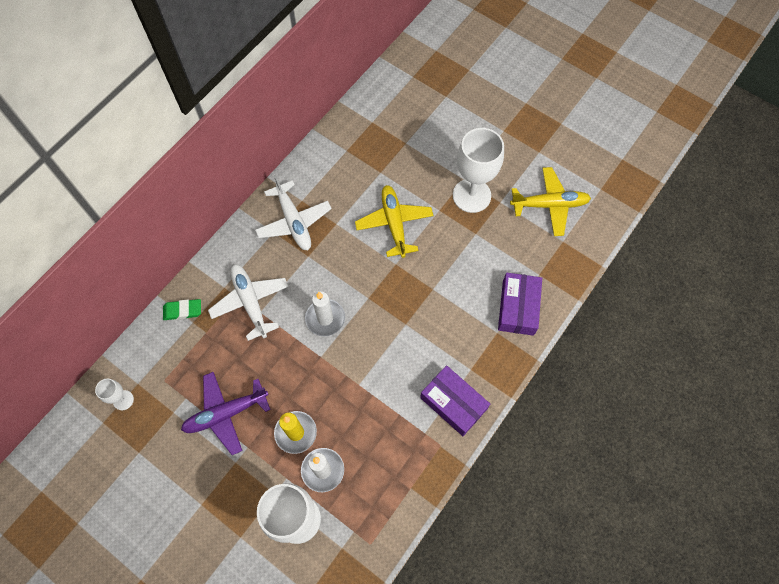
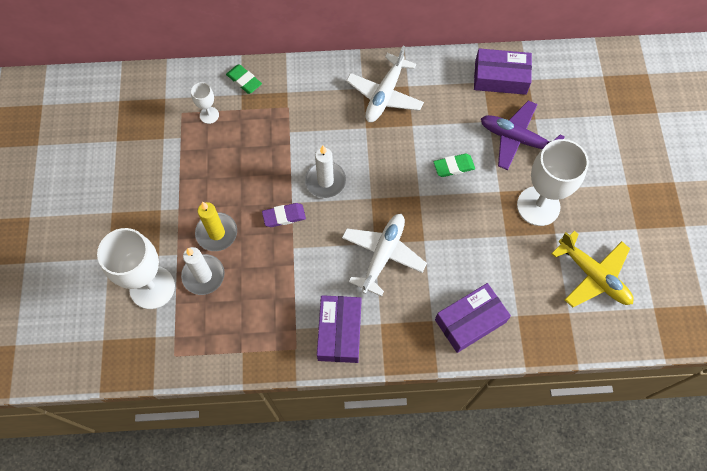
camera: 50 degrees right, 0 degrees up
(123, 400) = (145, 99): white goblet -> white goblet (209, 115)
(225, 414) = (191, 173): purple plane -> purple plane (517, 139)
(250, 302) = (291, 119): white plane -> white plane (383, 254)
(327, 371) = (284, 216): none -> purple eraser
(353, 137) = (500, 77): none -> purple box
(394, 223) = (453, 167): yellow plane -> green eraser

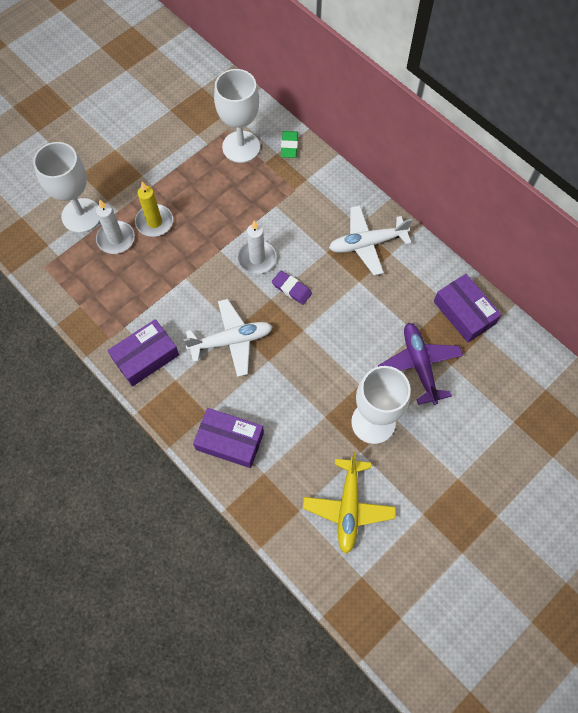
camera: 50 degrees right, 0 degrees up
(209, 115) = (241, 147): white goblet -> white goblet, size x2.12
(284, 216) = (204, 253): purple eraser -> purple eraser (291, 289)
(453, 167) = (350, 336): green eraser -> none

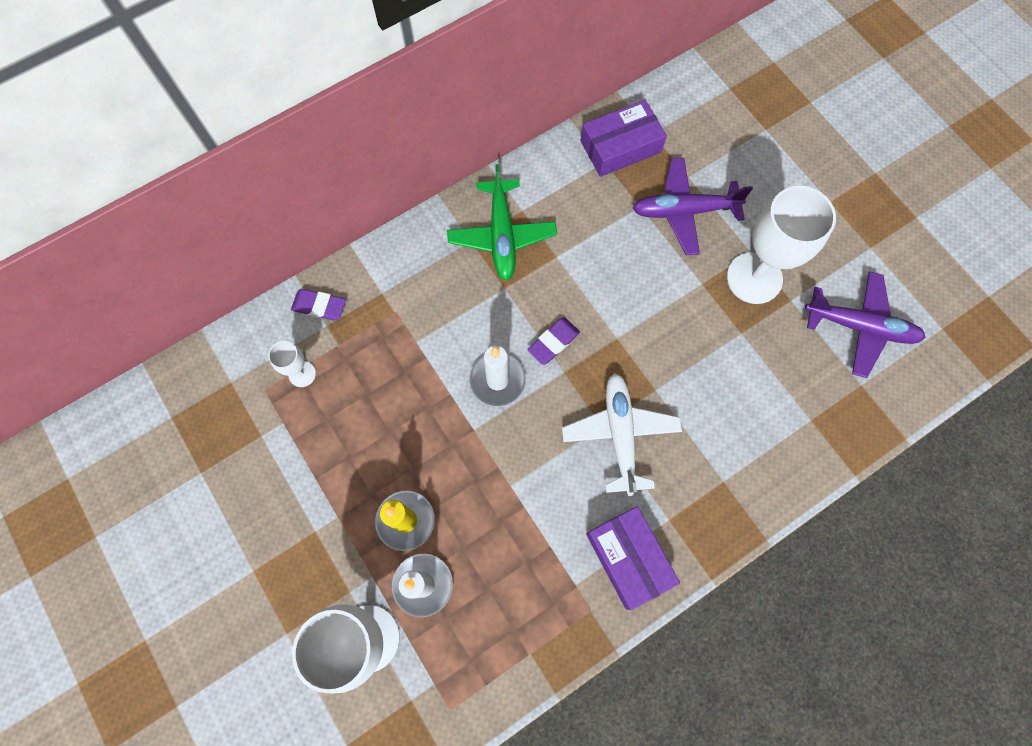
camera: 80 degrees left, 5 degrees up
(230, 441) = (765, 457): purple box -> none
(241, 147) = (302, 374): white goblet -> white goblet, size x0.47
(289, 146) = (319, 306): green eraser -> purple eraser
(348, 508) = (860, 327): yellow plane -> purple plane
(367, 244) = (502, 236): white plane -> green plane

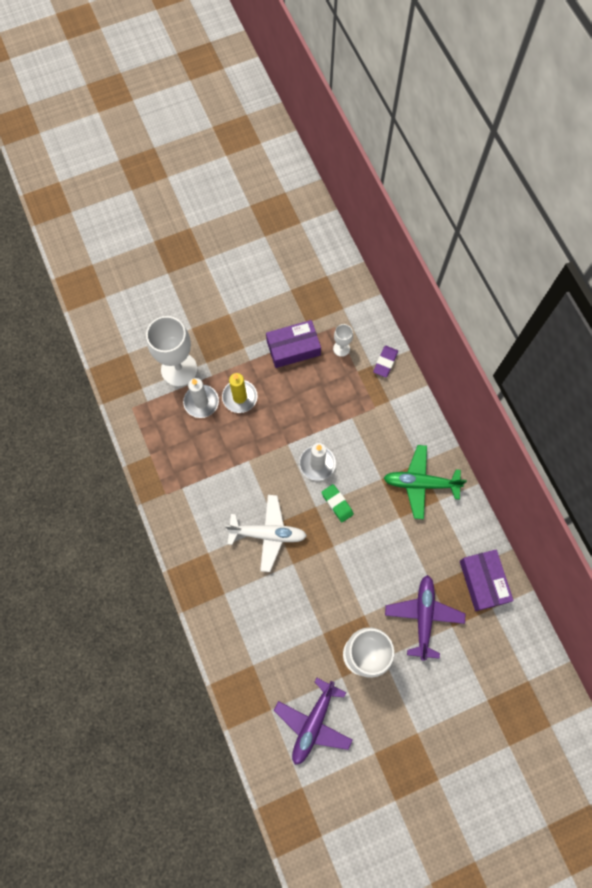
camera: 100 degrees right, 0 degrees up
(553, 342) = (337, 504): purple eraser -> green eraser
(629, 558) = (190, 522): purple box -> purple box (293, 348)

